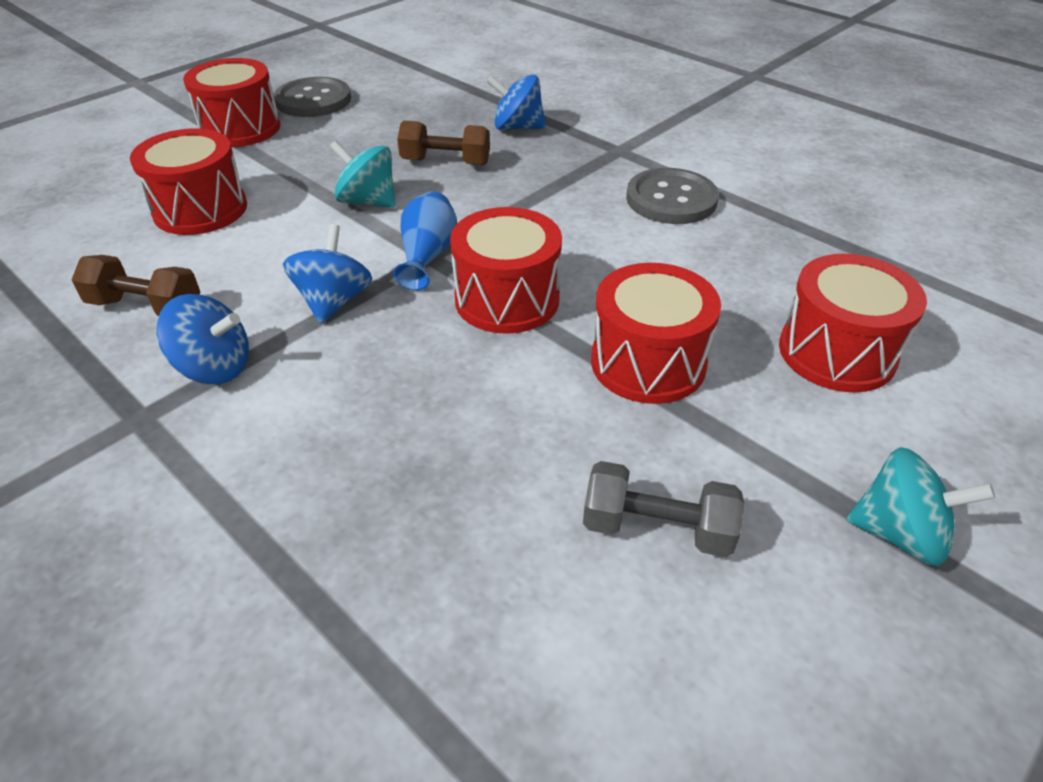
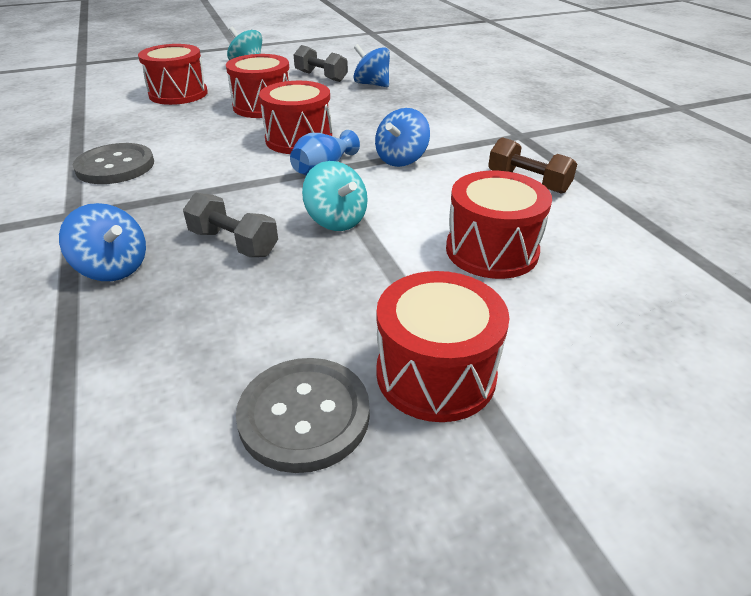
camera: 155 degrees left, 5 degrees down
(214, 367) = (480, 145): blue spinning top -> blue spinning top (372, 84)
(445, 162) = (234, 243): brown dumbbell -> grey dumbbell

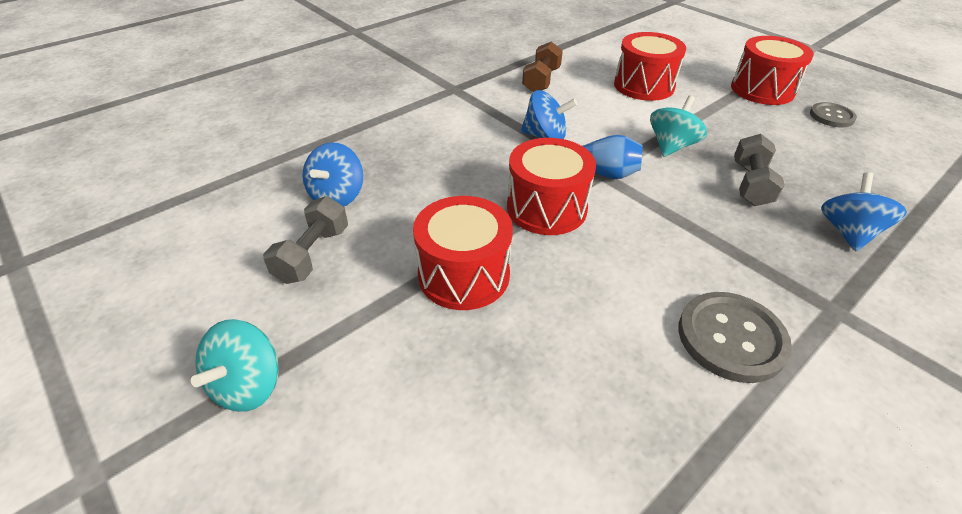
camera: 110 degrees left, 5 degrees up
(178, 94) = (456, 416): red drum -> none
(304, 415) = (831, 116): grey button -> grey button, size x0.62

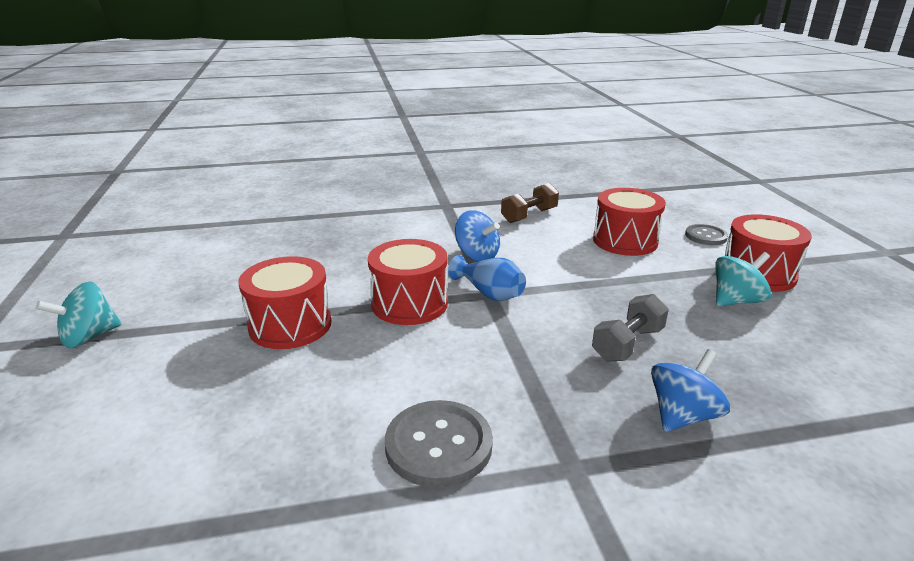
camera: 30 degrees right, 15 degrees down
(313, 254) = (213, 280): grey dumbbell -> none
(337, 196) = (272, 252): blue spinning top -> none
(671, 146) = (586, 293): turquoise spinning top -> turquoise spinning top (736, 301)
(831, 116) = (815, 316): grey button -> grey button (705, 236)

